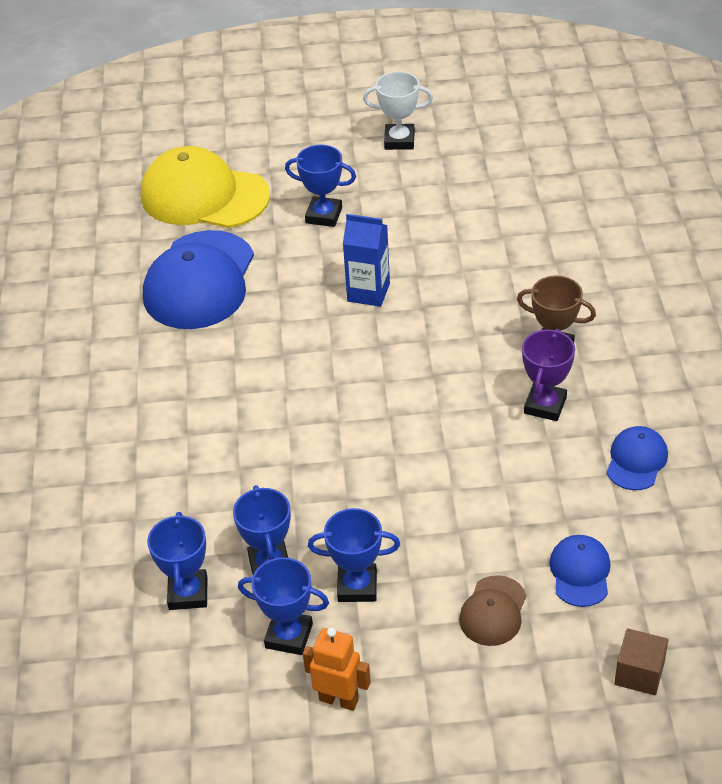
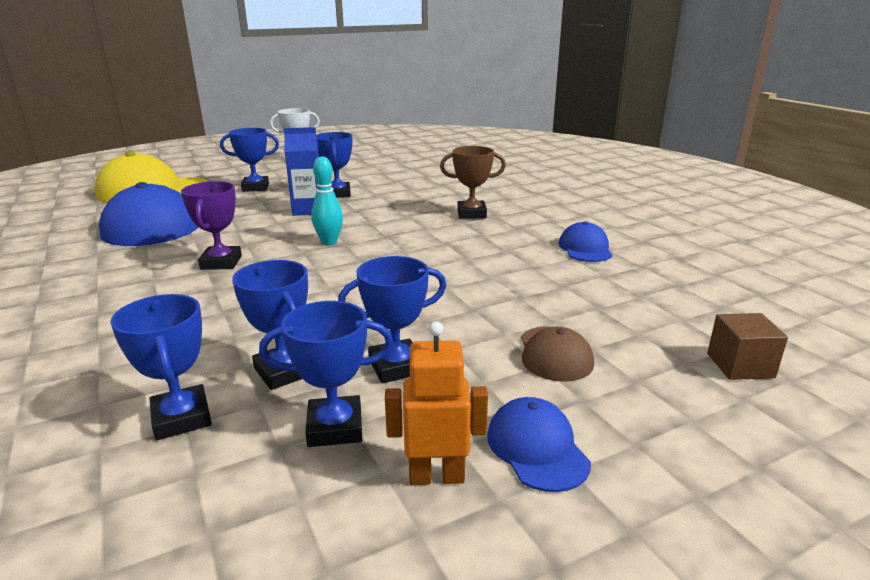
camera: 25 degrees left, 20 degrees down
(368, 373) = (329, 242): none -> turquoise bowling pin
(416, 258) = (338, 194): none -> blue trophy
(545, 405) = (488, 236): purple trophy -> purple trophy (221, 262)
(580, 572) = (608, 312): blue cap -> blue cap (537, 448)

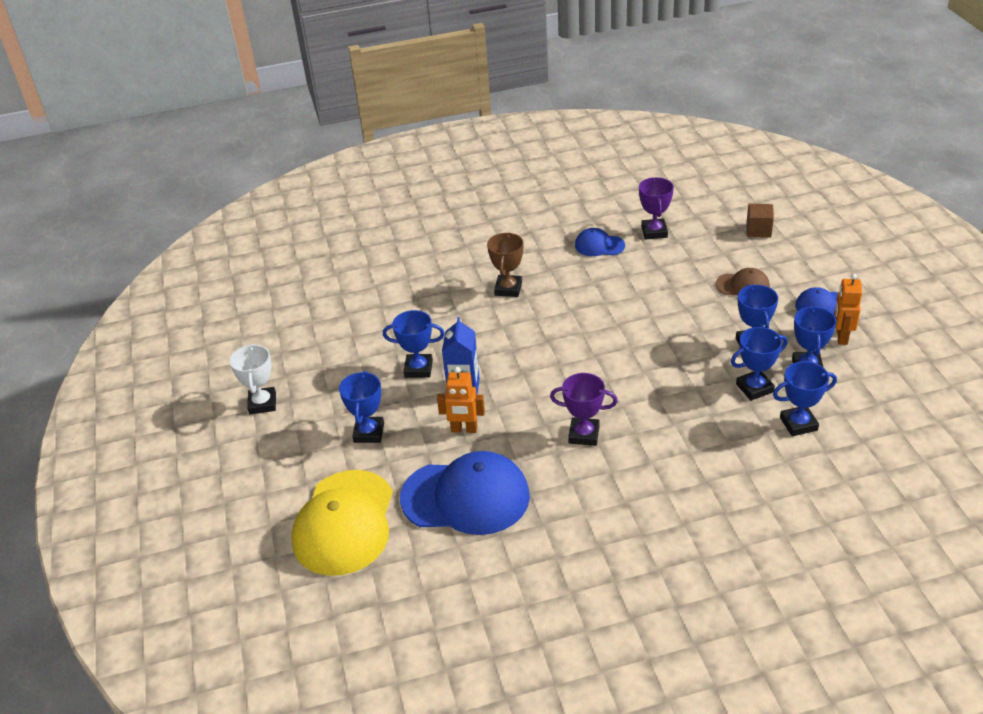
camera: 75 degrees left, 15 degrees up
(249, 215) = (464, 429): none -> orange robot
(329, 242) = (554, 373): turquoise bowling pin -> none
(647, 278) = (654, 232): none -> purple trophy

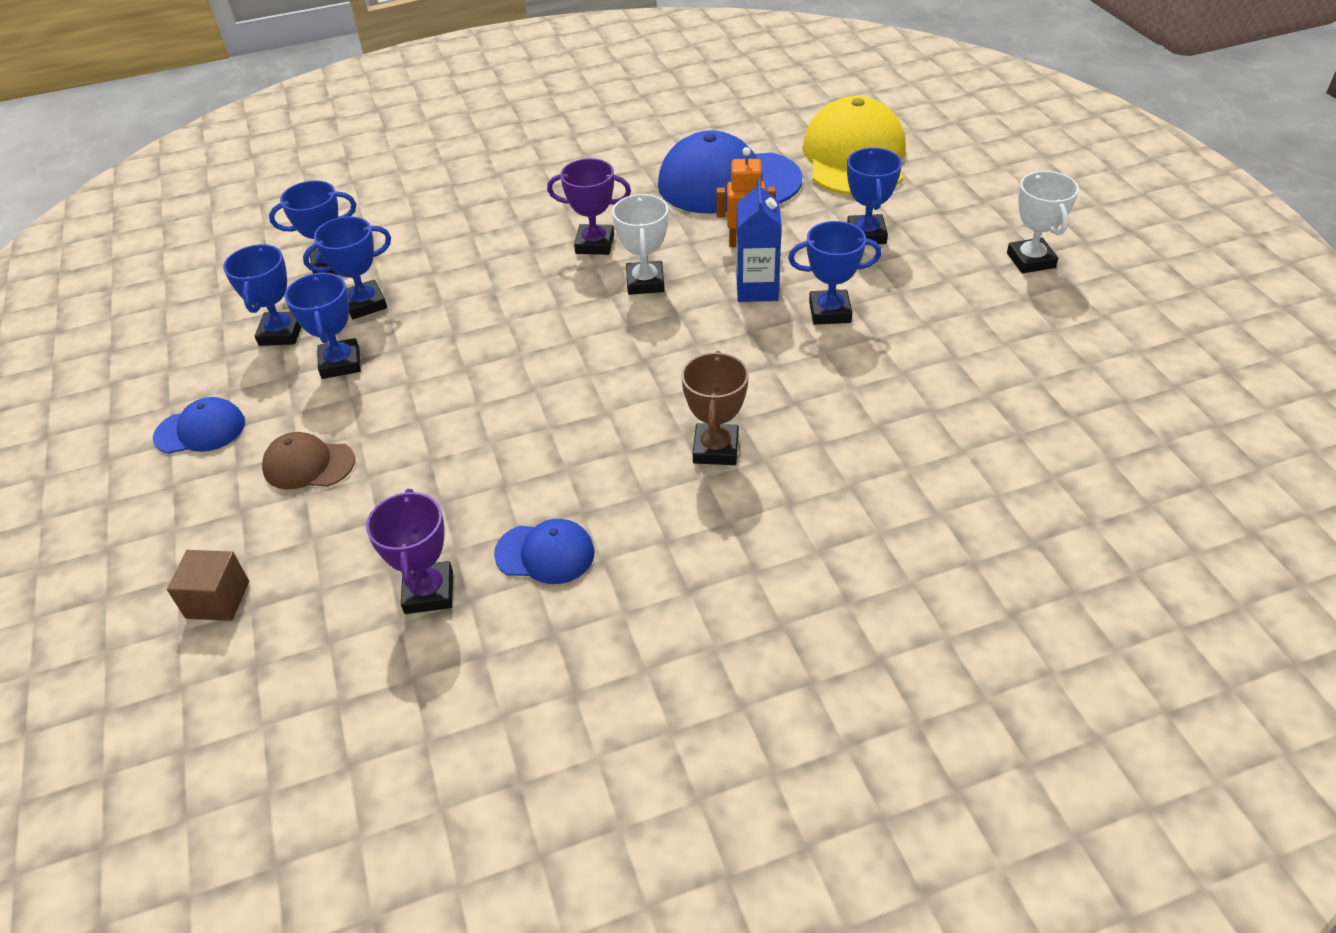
camera: 175 degrees right, 5 degrees up
(544, 397) = (645, 282): none -> white trophy
(841, 337) = (205, 379): orange robot -> none

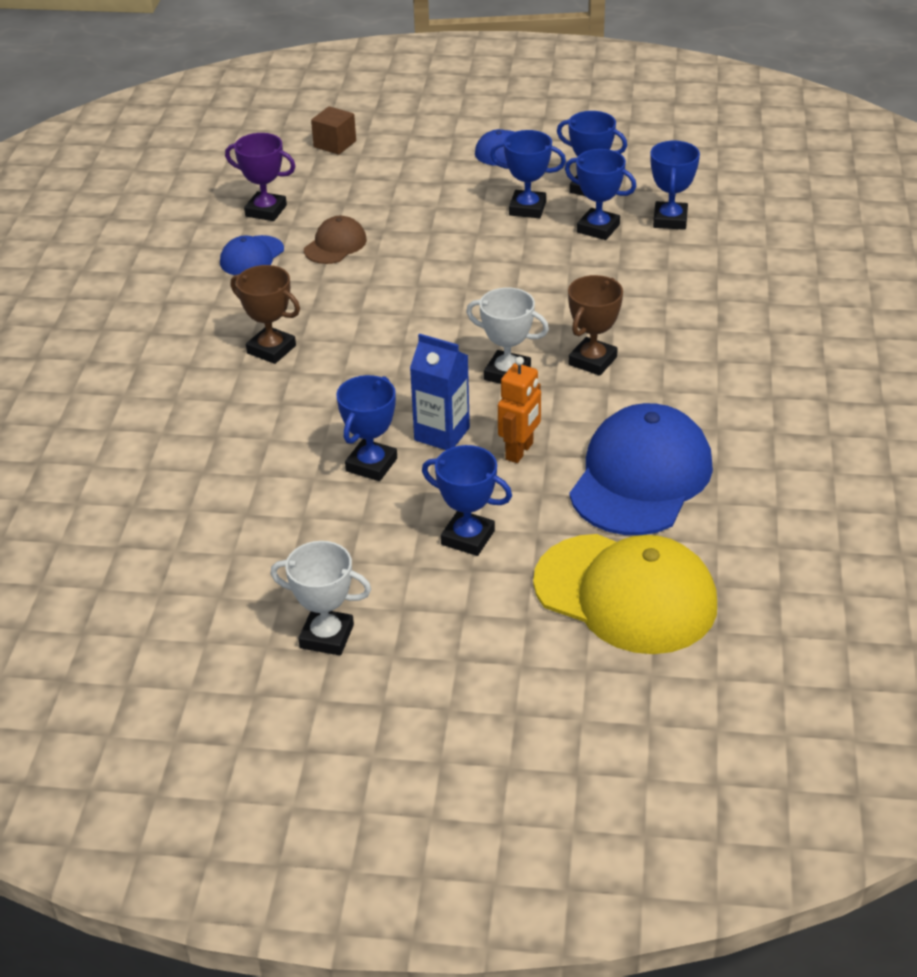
camera: 115 degrees right, 5 degrees down
(308, 465) = (424, 184): brown cap -> brown cap (335, 245)
(365, 304) = (598, 228): blue trophy -> blue trophy turned 60 degrees counterclockwise
(594, 244) = (592, 361): purple trophy -> brown trophy

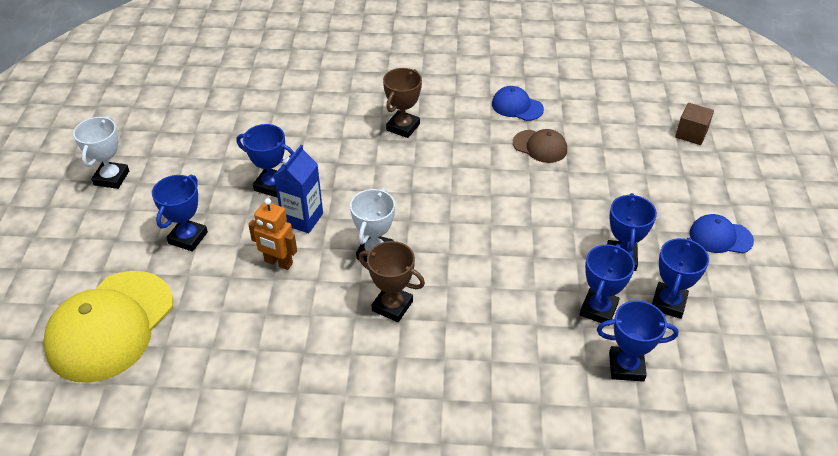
camera: 85 degrees right, 5 degrees up
(266, 211) = (580, 107): purple trophy -> none
(641, 477) = (238, 337): blue cap -> none

